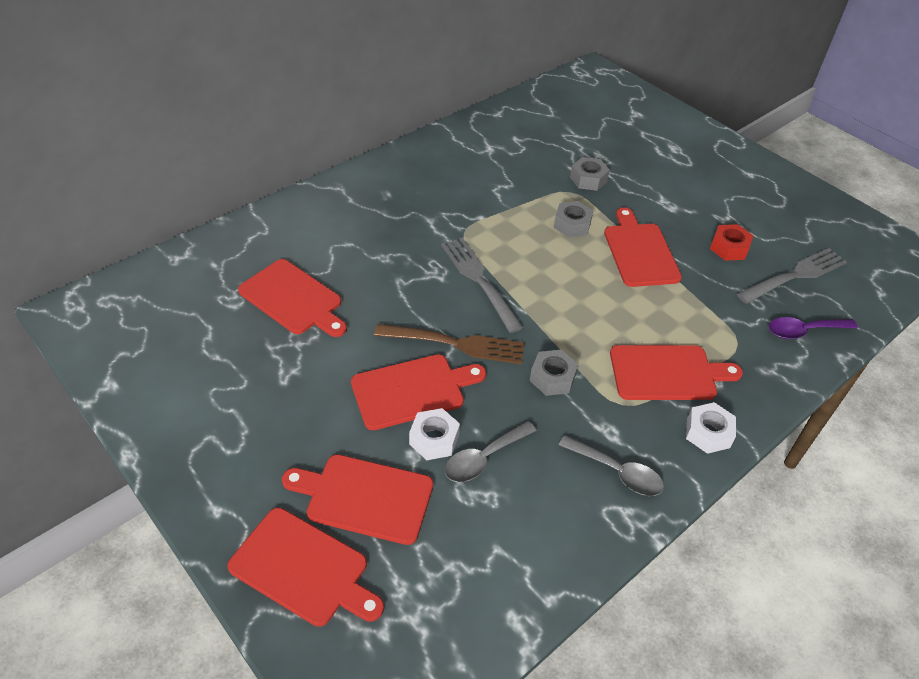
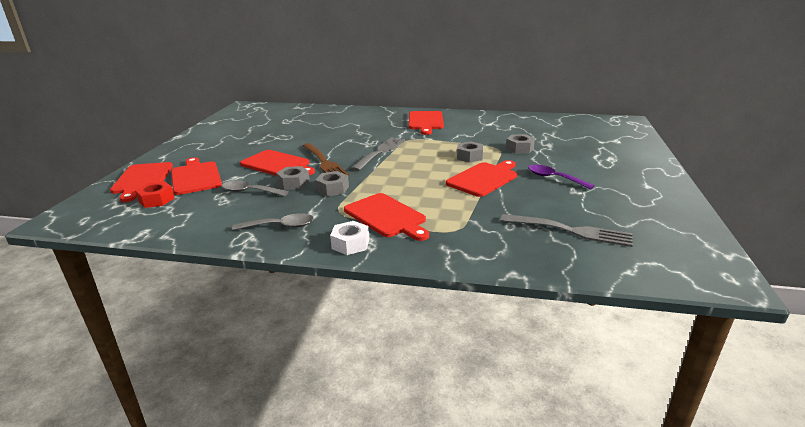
camera: 55 degrees right, 20 degrees down
(293, 299) = (304, 128): red cutting board -> red cutting board (426, 121)
(434, 439) = (250, 178): white nut -> none
(498, 404) = (294, 183): none -> grey nut
(617, 472) = (280, 226): grey spoon -> grey spoon turned 90 degrees counterclockwise
(729, 248) = (548, 201): red nut -> red nut (156, 200)
(804, 331) = (513, 250): purple spoon -> purple spoon (554, 178)

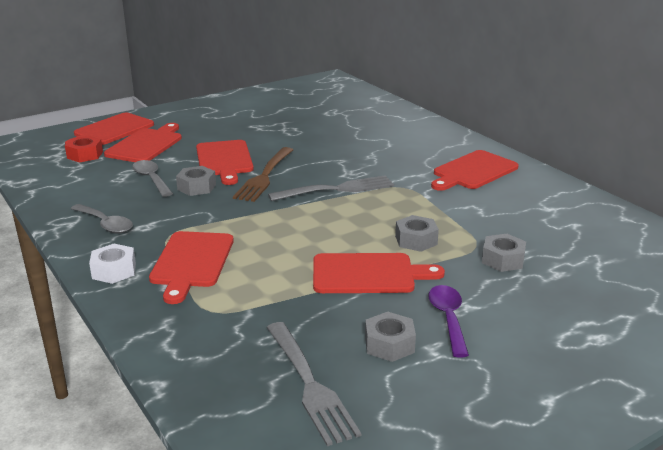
camera: 45 degrees right, 0 degrees up
(332, 189) = (212, 209): grey nut -> grey nut (389, 344)

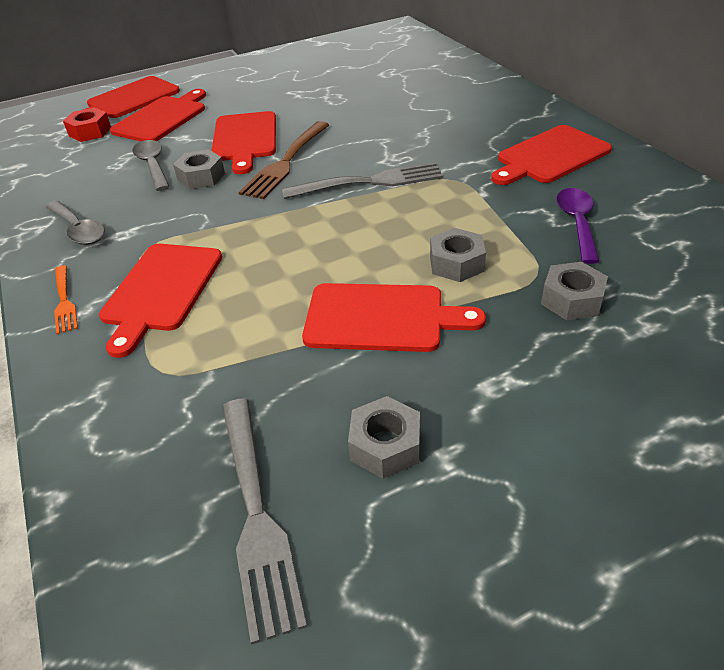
camera: 10 degrees right, 15 degrees up
(114, 271) = (64, 301): white nut -> orange fork
(448, 318) = (478, 402): purple spoon -> purple spoon (577, 223)

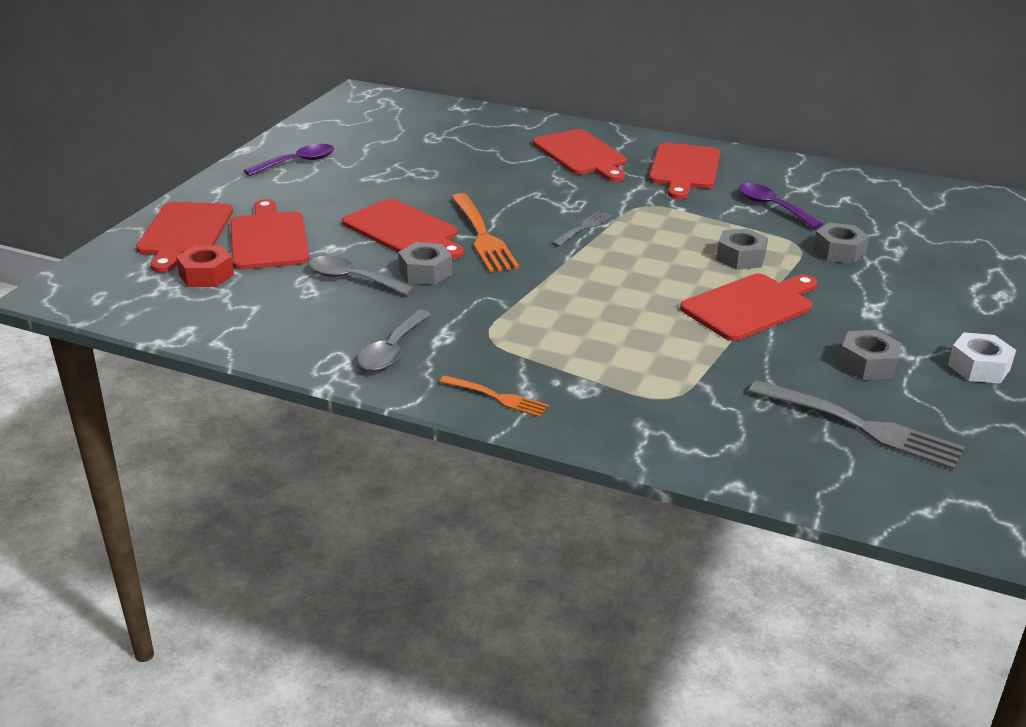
camera: 45 degrees left, 10 degrees down
(79, 230) = (392, 350): grey spoon -> grey spoon turned 105 degrees clockwise
(161, 290) = (564, 357): red cutting board -> red cutting board (581, 155)
(270, 69) = (297, 162): none -> purple spoon
(286, 161) = (482, 235): brown fork -> orange fork
(368, 182) = (583, 228): grey fork -> grey fork, size x0.56
(507, 530) = (978, 367): none -> white nut

